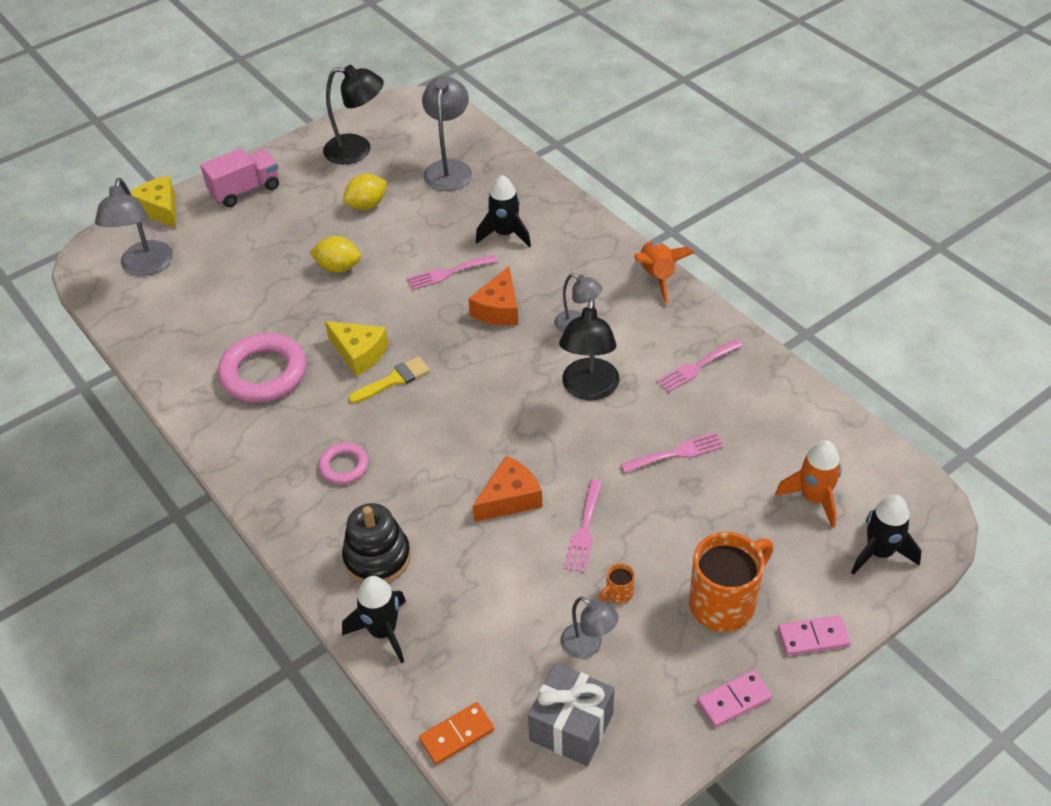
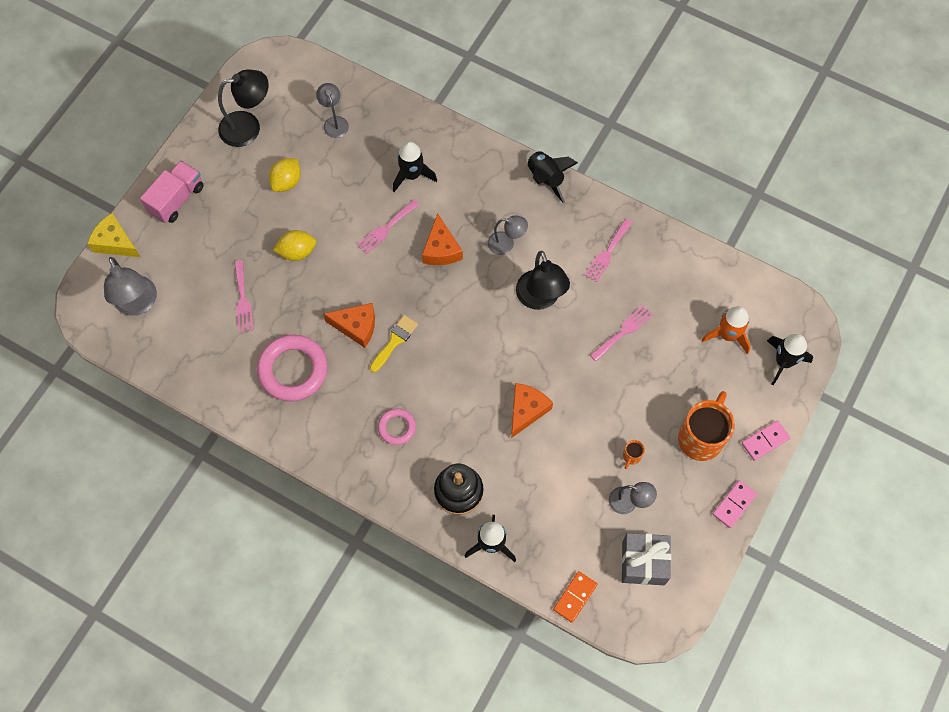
camera: 25 degrees left, 20 degrees up
(359, 353) = (356, 326): yellow cheese -> orange cheese
(449, 168) = (334, 122): grey lamp -> grey lamp, size x0.61
(584, 530) = (588, 416): pink fork -> pink fork (243, 300)
(657, 276) = (545, 178): orange rocket -> black rocket

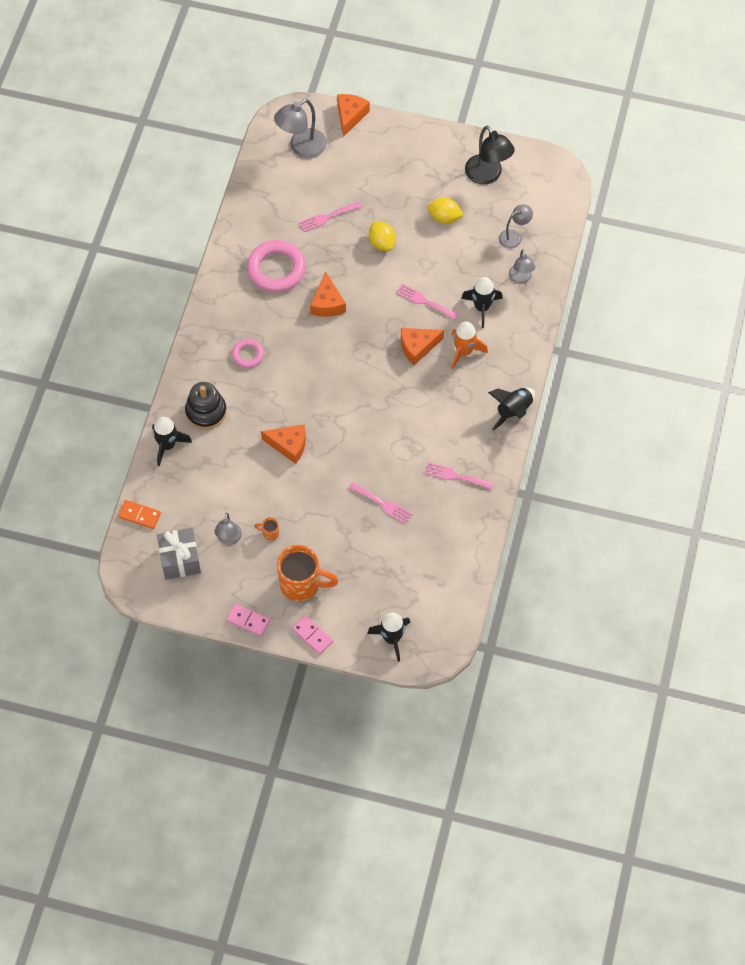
camera: 75 degrees right, 5 degrees down
(115, 242) = (350, 116): yellow cheese -> orange cheese
(176, 199) = (402, 145): pink truck -> none
(395, 341) = (322, 334): yellow brush -> none
(506, 244) = (438, 395): grey lamp -> grey lamp (520, 279)
(540, 299) = (394, 433): black lamp -> none
(727, 335) = (404, 588): orange rocket -> orange rocket (464, 351)

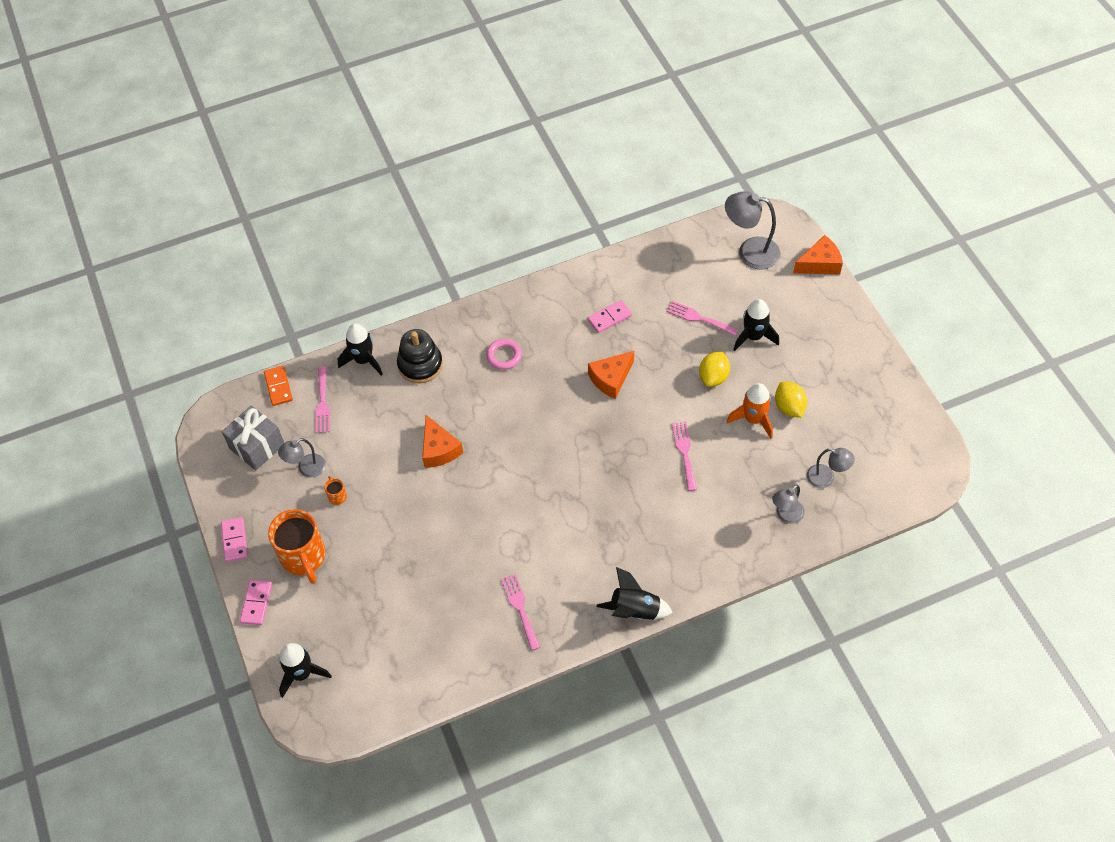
camera: 55 degrees right, 5 degrees down
(276, 269) = (609, 317): pink ring -> pink domino
(383, 504) = (439, 567): pink fork -> pink fork (322, 403)
(417, 347) = (631, 481): orange cheese -> none
(464, 351) = (661, 522): orange rocket -> orange rocket (753, 419)
(482, 308) = (723, 504): black rocket -> black rocket (753, 337)
(487, 175) = (870, 410): black lamp -> none

